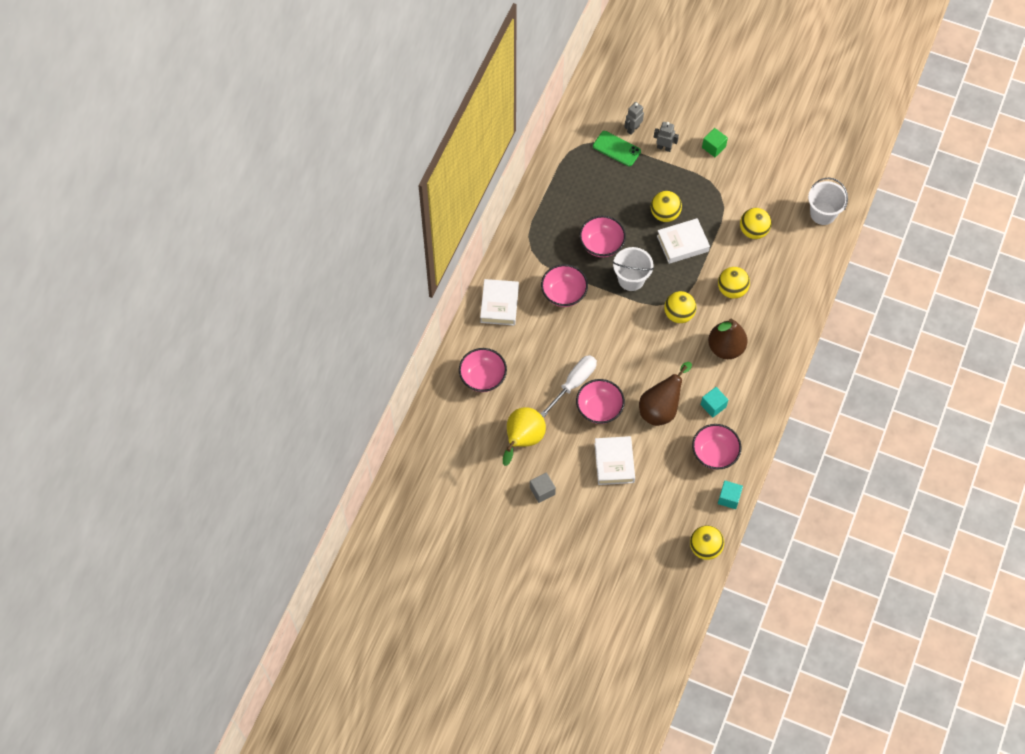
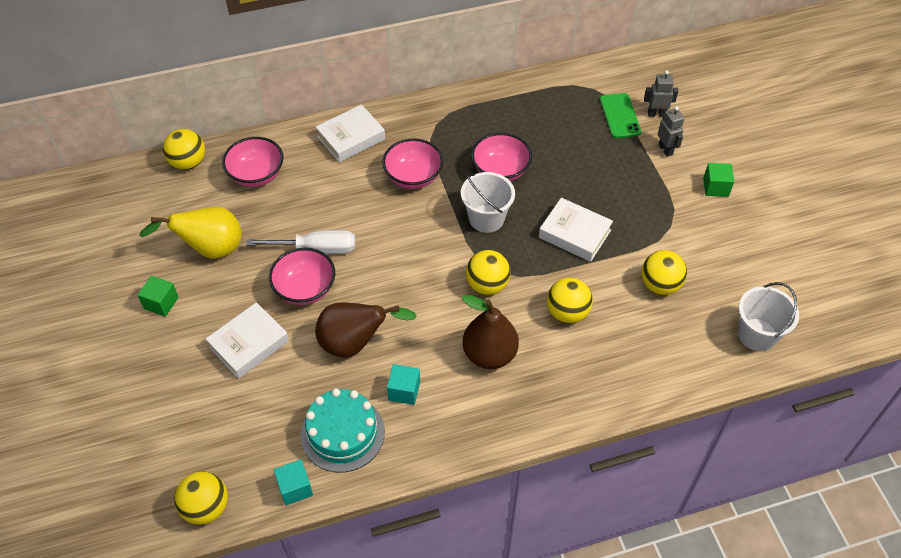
camera: 50 degrees right, 10 degrees down
(542, 491) = (161, 303): grey cube -> green cube
(664, 214) = (592, 198): yellow ball -> yellow ball (188, 163)
(714, 453) = (342, 433): pink bowl -> turquoise cake

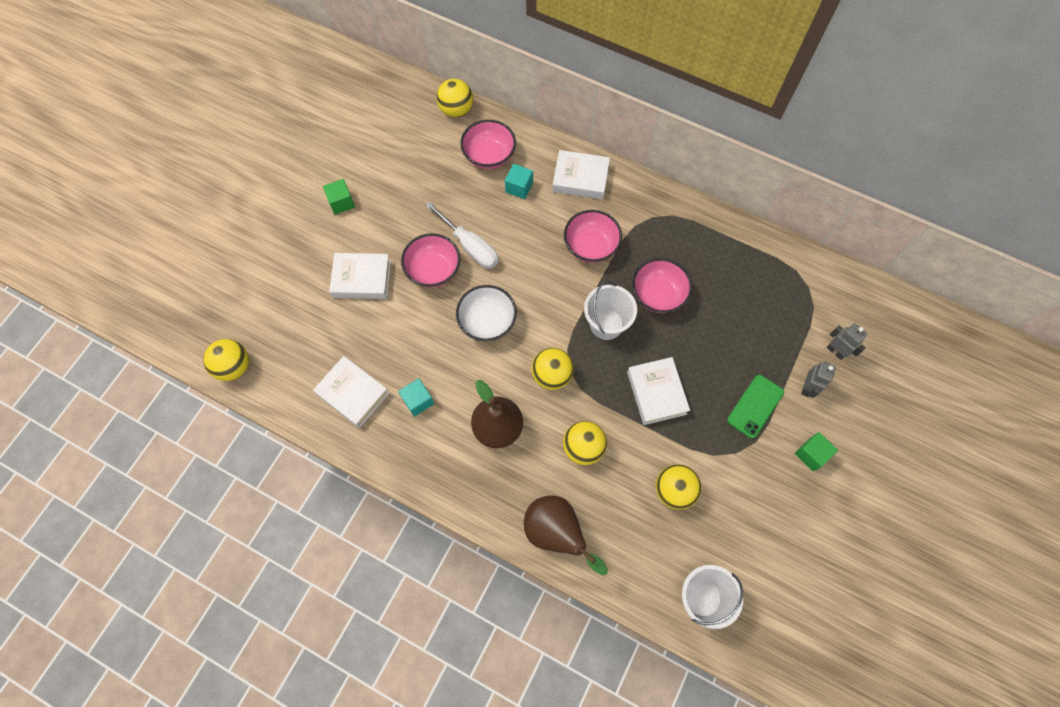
camera: 45 degrees right, 15 degrees up
(210, 249) = (406, 188): yellow pear -> none
(295, 488) = (291, 403): turquoise cube -> turquoise cube (519, 187)
(342, 433) = (353, 393): turquoise cake -> white book
(355, 343) = (423, 338): brown pear -> brown pear (556, 532)
(393, 289) = (487, 321): none -> white bowl
(620, 116) = (803, 327): green phone -> green phone (755, 406)

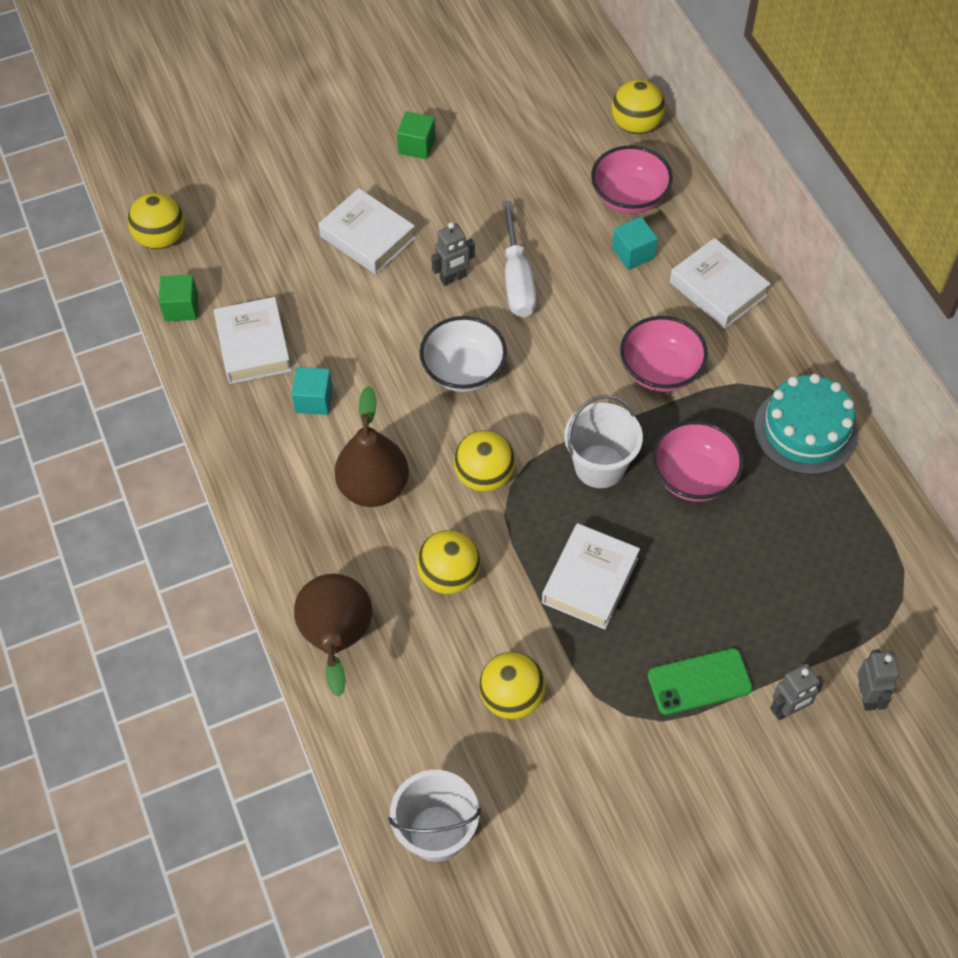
camera: 40 degrees right, 10 degrees down
(433, 270) = (453, 278): pink bowl -> grey robot
(689, 228) = (805, 430): none -> turquoise cake
(811, 454) = (720, 786): green cube -> green cube (181, 307)

